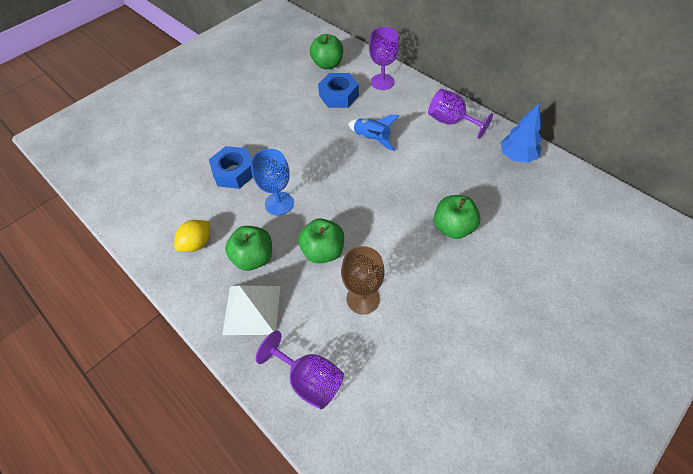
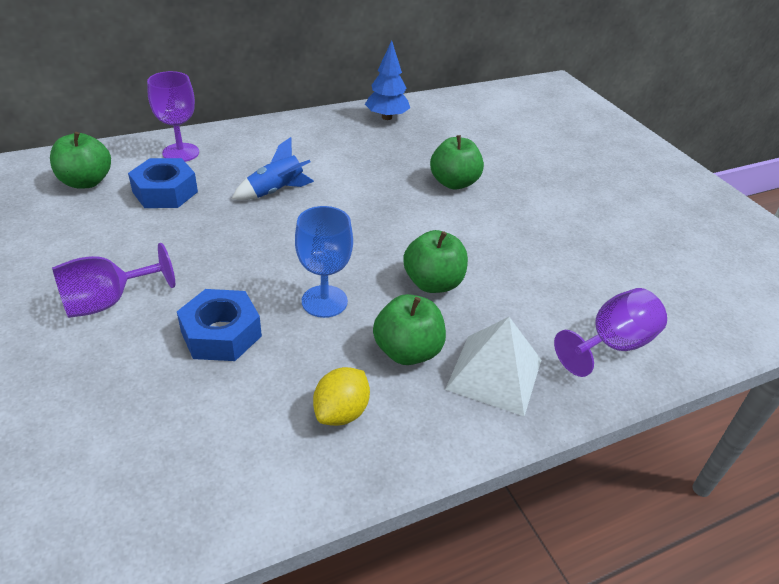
camera: 75 degrees left, 15 degrees down
(197, 243) = (341, 412): yellow lemon -> yellow lemon turned 60 degrees clockwise
(363, 298) = (517, 272): brown goblet -> none
(451, 122) = (302, 133): purple goblet -> purple goblet (108, 302)

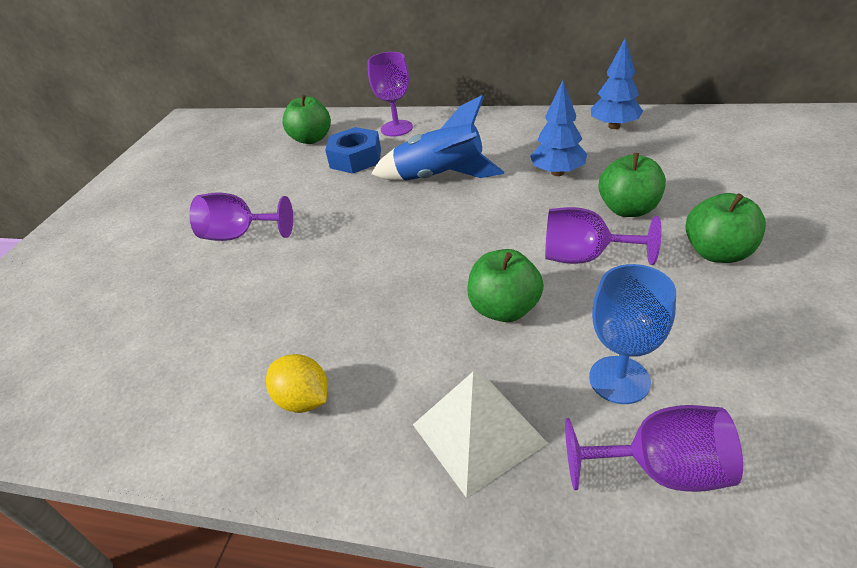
camera: 45 degrees right, 0 degrees up
(221, 334) = (284, 289): blue nut -> none
(276, 191) = (440, 177): blue rocket -> blue rocket, size x1.57
(324, 301) = (387, 290): blue goblet -> blue goblet (619, 380)
(341, 412) = (304, 400): yellow lemon -> yellow lemon turned 60 degrees clockwise
(376, 165) = (557, 172): none -> blue tree
(407, 351) = (414, 368): green apple -> green apple (717, 252)
(455, 227) = (584, 257): none -> purple goblet

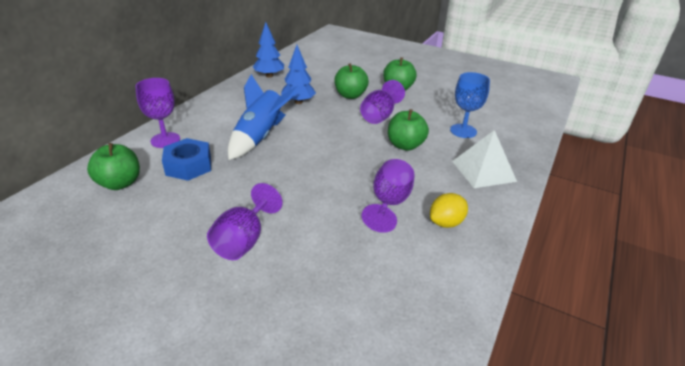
camera: 80 degrees left, 5 degrees down
(660, 469) = (509, 136): purple goblet -> purple goblet (389, 203)

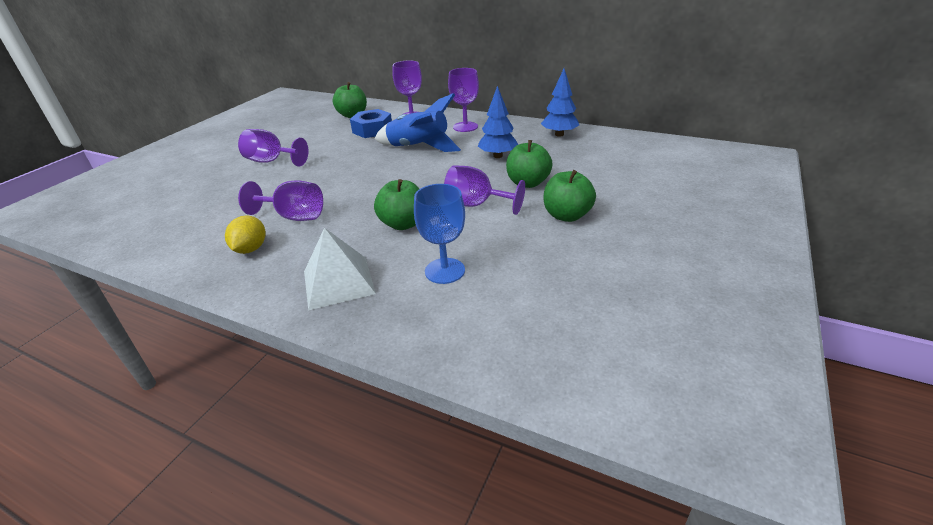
camera: 90 degrees right, 0 degrees up
(222, 111) = (465, 127): none -> purple goblet
(446, 223) = (251, 249): yellow lemon -> yellow lemon turned 45 degrees clockwise

